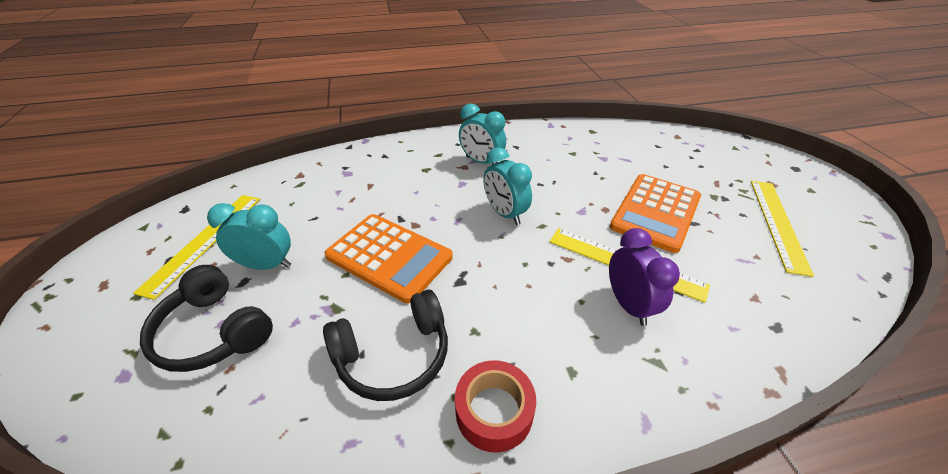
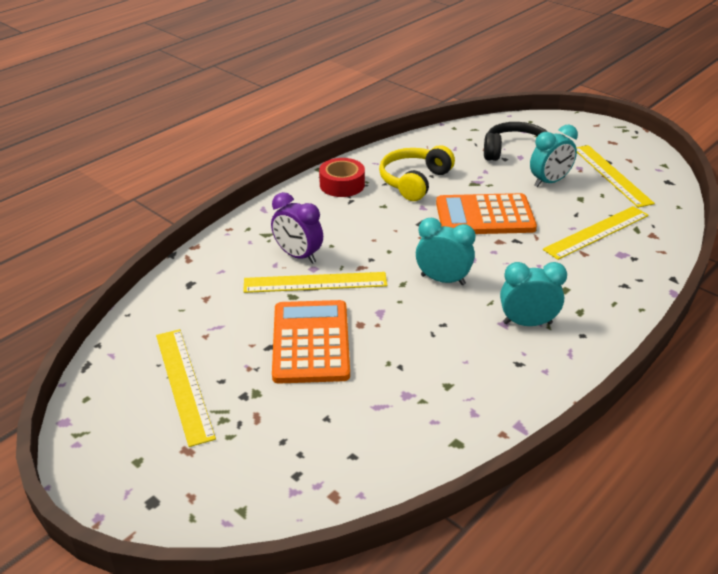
camera: 145 degrees right, 5 degrees down
(330, 195) = (596, 232): none -> yellow ruler
(394, 355) = (414, 181): black headphones -> yellow headphones

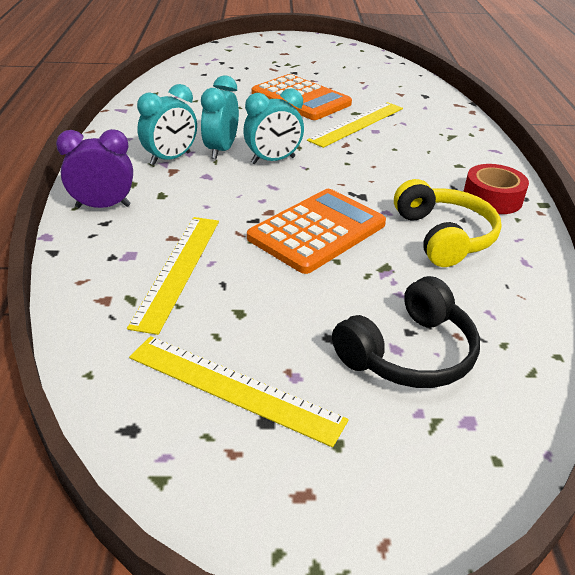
camera: 135 degrees right, 0 degrees up
(184, 384) = (330, 66): yellow ruler -> none
(298, 256) = (401, 133): purple clock -> purple clock (103, 206)
(549, 182) = (305, 320): turquoise clock -> turquoise clock (221, 150)

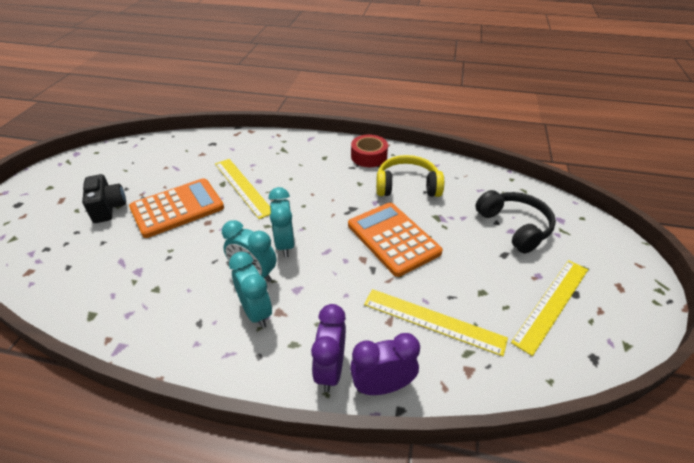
camera: 75 degrees left, 5 degrees up
(83, 238) = (382, 386): none -> purple clock
(283, 72) = (108, 208): none -> black camera

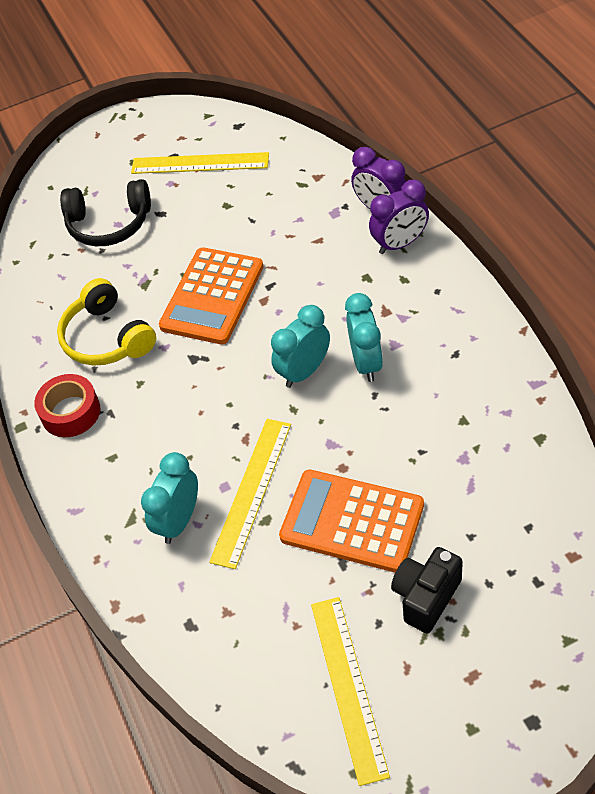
camera: 120 degrees left, 10 degrees up
(256, 312) = (402, 326): turquoise clock -> turquoise clock (179, 521)
(433, 321) = (290, 216): yellow ruler -> yellow ruler (348, 687)
(514, 227) = (109, 224): black headphones -> black headphones turned 120 degrees counterclockwise

